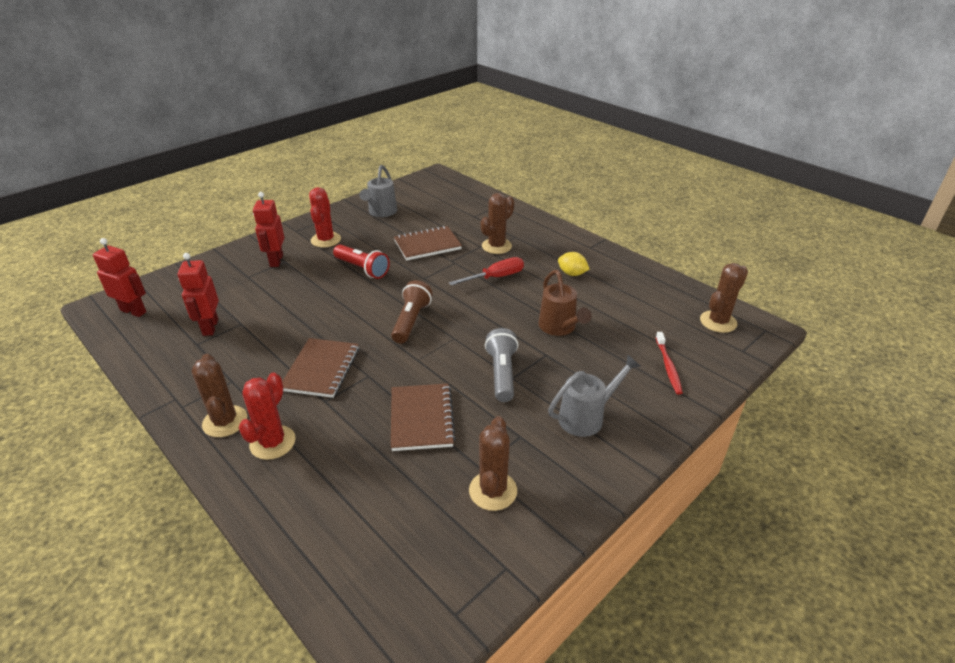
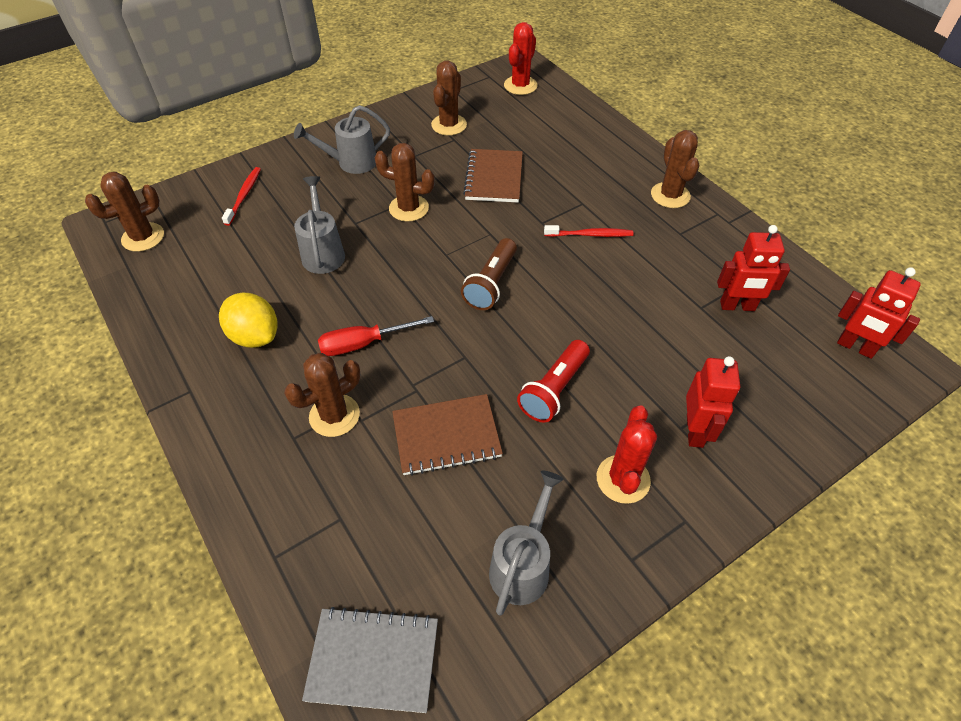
camera: 170 degrees left, 15 degrees up
(210, 327) = (737, 306): red robot -> red robot turned 90 degrees clockwise
(272, 442) = (621, 174): red cactus -> red cactus (520, 85)
(321, 369) = (590, 235): brown notebook -> red toothbrush
(362, 269) = (554, 390): red flashlight -> red flashlight turned 105 degrees counterclockwise
(442, 188) = (373, 660): none -> grey notebook
(502, 373) = (409, 208): grey flashlight -> brown cactus
(559, 328) = (323, 252): brown watering can -> grey watering can
(572, 274) = (255, 336): yellow lemon -> yellow lemon, size x1.51

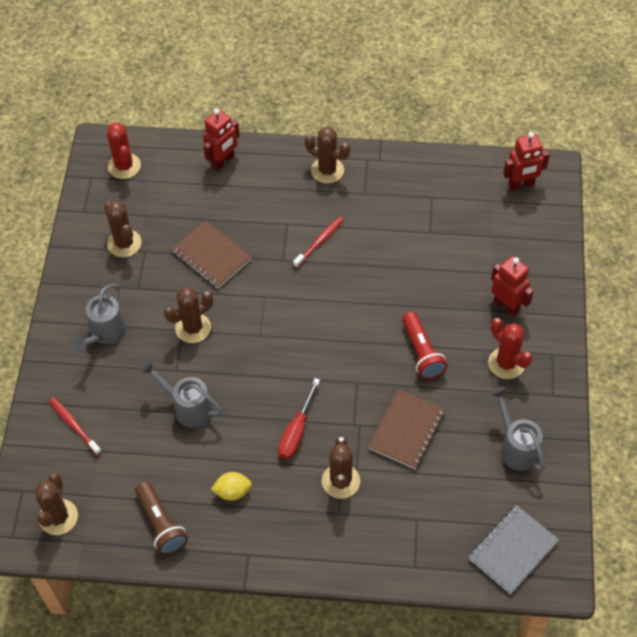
camera: 50 degrees left, 5 degrees up
(255, 336) = (232, 492): yellow lemon -> yellow lemon, size x0.66
(491, 284) = (310, 327): brown flashlight -> brown flashlight (161, 524)
(737, 306) = (445, 214): red robot -> red robot (223, 161)

